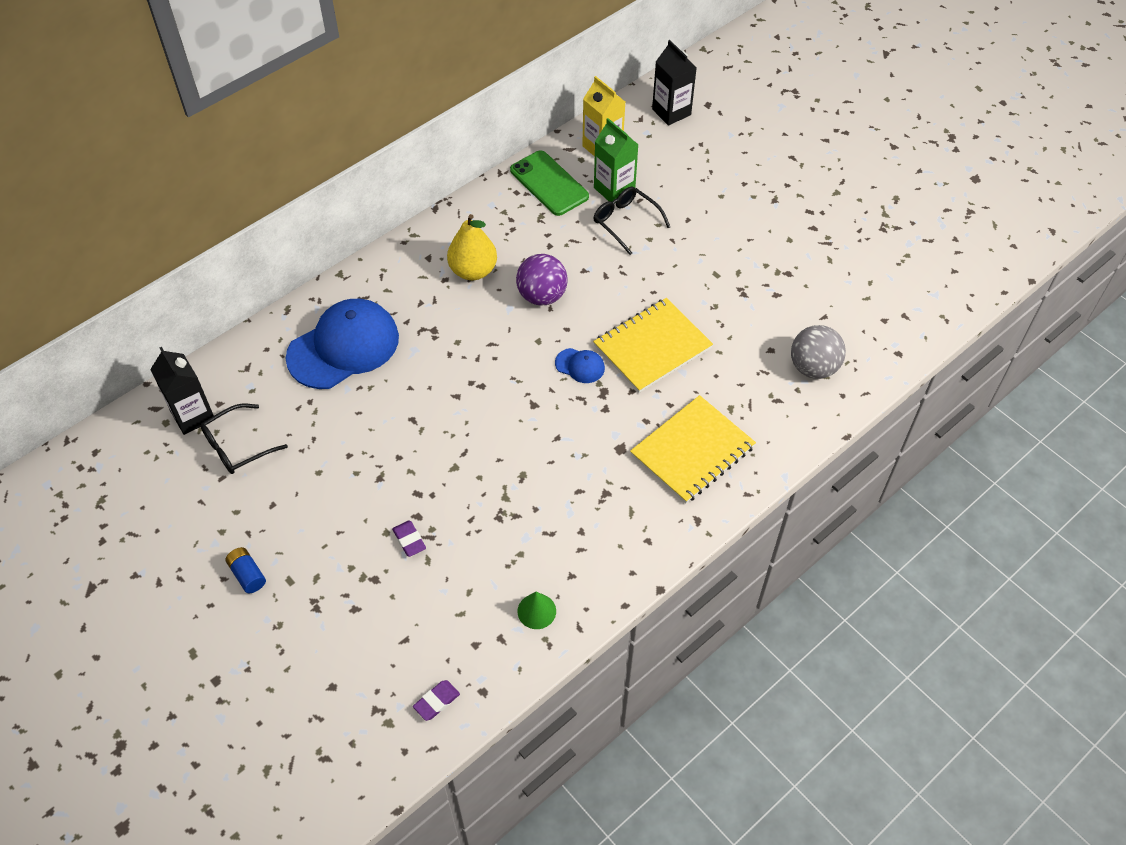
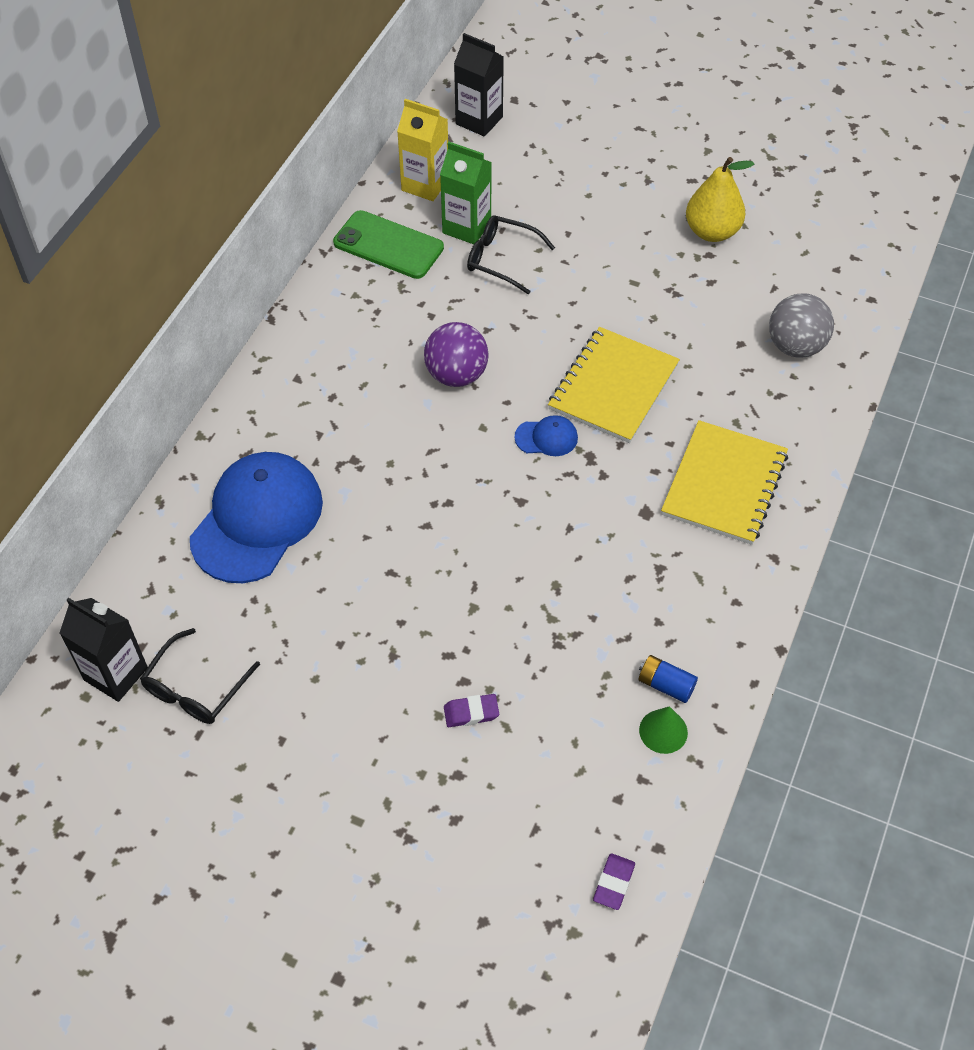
camera: 25 degrees left, 0 degrees up
(247, 575) = (301, 836): blue battery -> blue battery (665, 685)
(409, 540) = (471, 713): purple eraser -> purple eraser turned 45 degrees counterclockwise
(473, 270) = (359, 375): yellow pear -> yellow pear (712, 232)

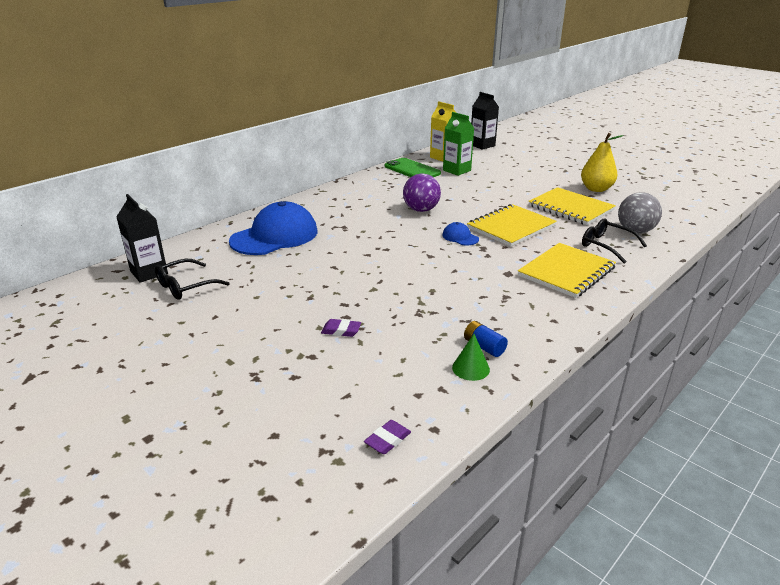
camera: 20 degrees right, 25 degrees down
(502, 259) = (470, 181): black glasses -> black glasses (607, 246)
(546, 438) = (460, 237): blue cap -> blue cap turned 150 degrees counterclockwise
(687, 304) = (570, 208): none -> yellow notebook

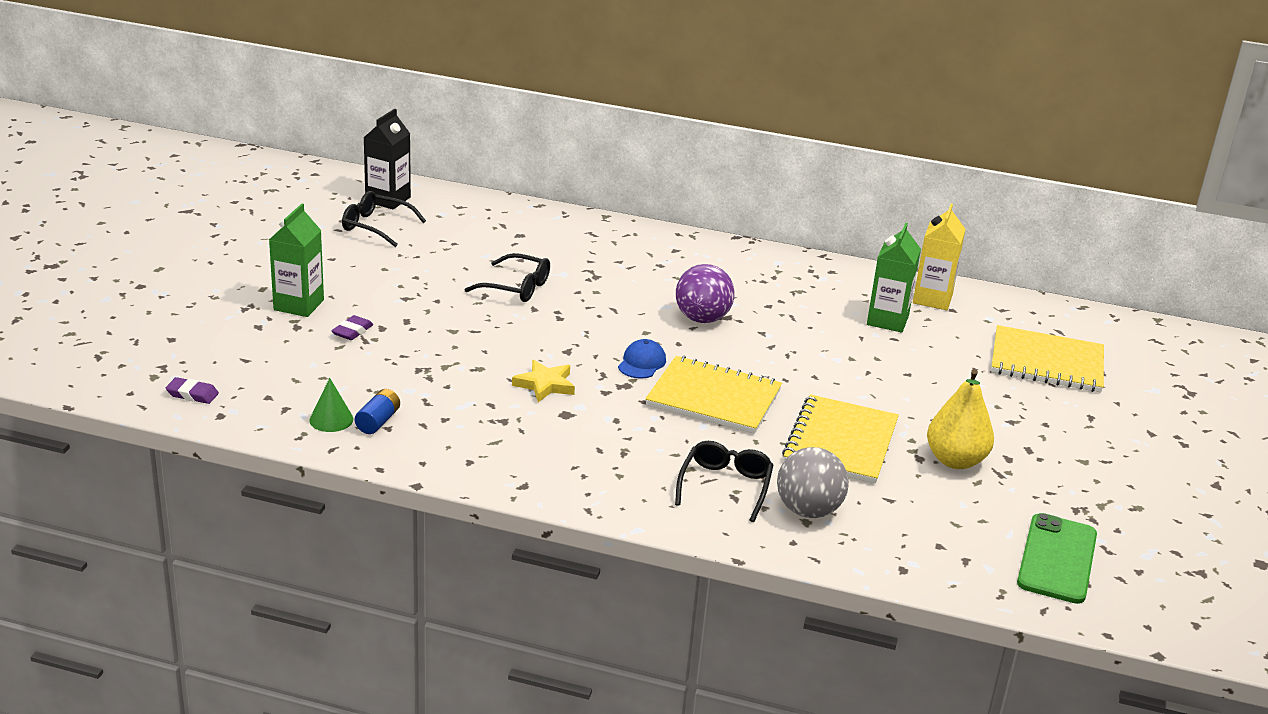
camera: 60 degrees right, 0 degrees up
(275, 236) = (528, 241): blue cap -> none
(276, 348) = (298, 305): none -> green carton
(333, 254) = (516, 287): none -> black glasses
(341, 330) = (352, 331): purple eraser -> purple eraser turned 45 degrees clockwise
(412, 170) = (845, 284): green phone -> green phone (1057, 559)
(468, 272) = (545, 385): none -> yellow star
(482, 145) = (1039, 324): black carton -> none
(566, 272) = (608, 459): yellow notebook -> yellow notebook (1046, 362)

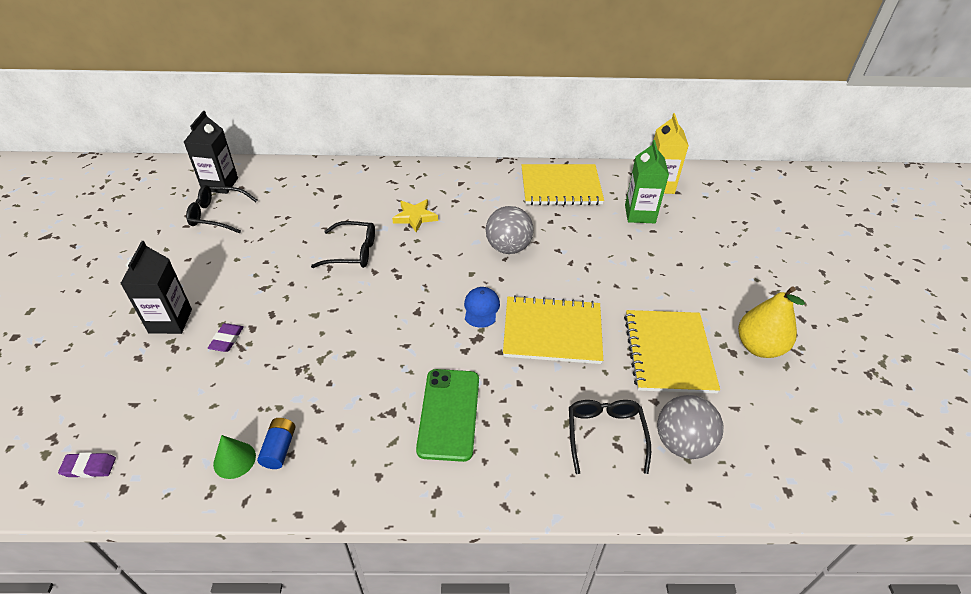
camera: 15 degrees left, 15 degrees up
(298, 305) = (170, 321): green carton -> black carton
(545, 385) = (412, 356): yellow star -> yellow star (415, 217)
(702, 319) = (508, 247): purple ball -> grey ball
(1046, 362) = (765, 226): yellow notebook -> yellow notebook (561, 187)
(1057, 559) = (889, 436): green phone -> green phone (449, 414)

